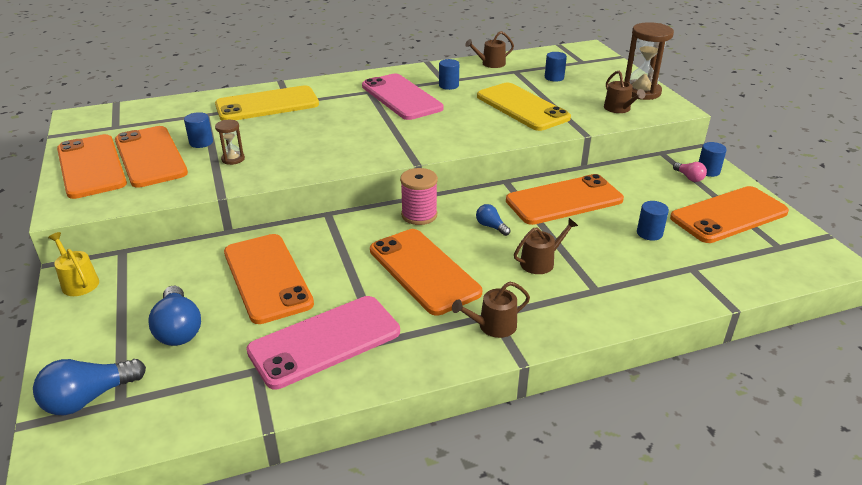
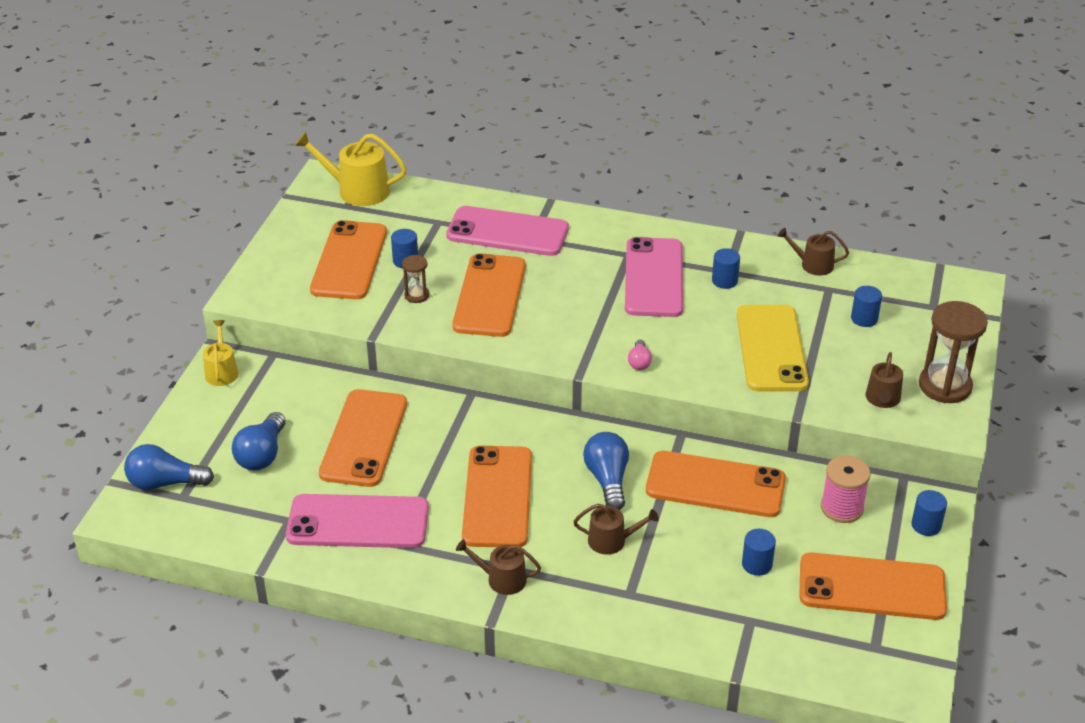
camera: 35 degrees right, 5 degrees up
(91, 166) = (293, 252): orange phone -> orange phone (489, 296)
(116, 116) = (357, 190): none -> yellow watering can
(267, 105) = (507, 232): yellow phone -> pink phone
(419, 215) = (553, 434): pink spool -> pink spool (842, 508)
(491, 226) = (607, 480): blue light bulb -> blue light bulb, size x1.82
(689, 177) = (891, 523): pink light bulb -> pink light bulb (639, 362)

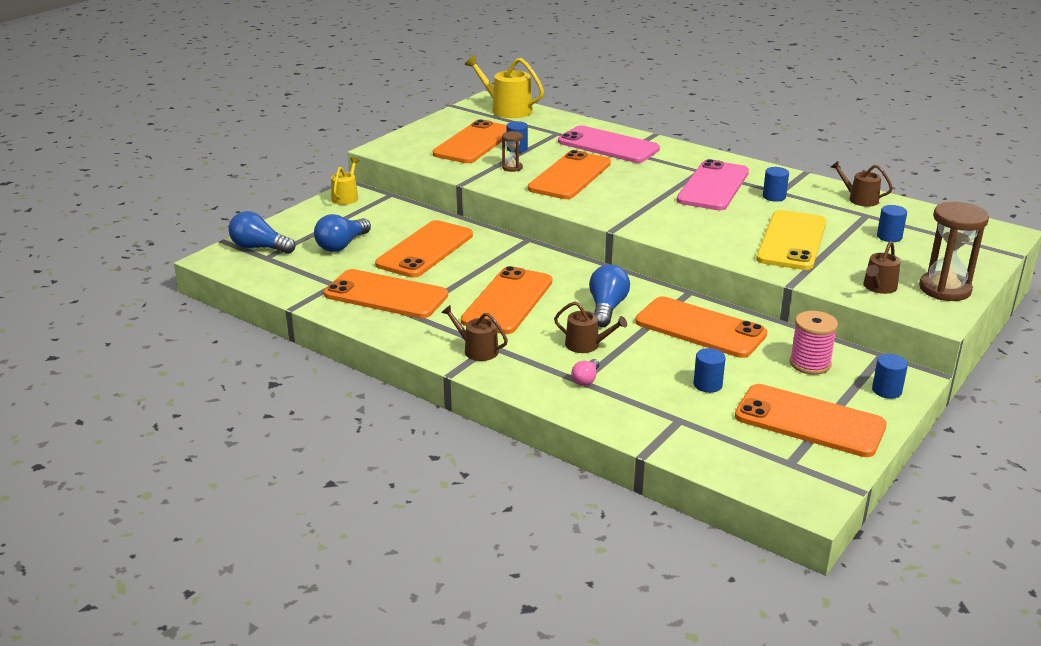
camera: 20 degrees right, 10 degrees down
(358, 522) = (386, 295): pink phone -> orange phone
(639, 362) = (669, 230): pink light bulb -> pink light bulb (586, 379)

